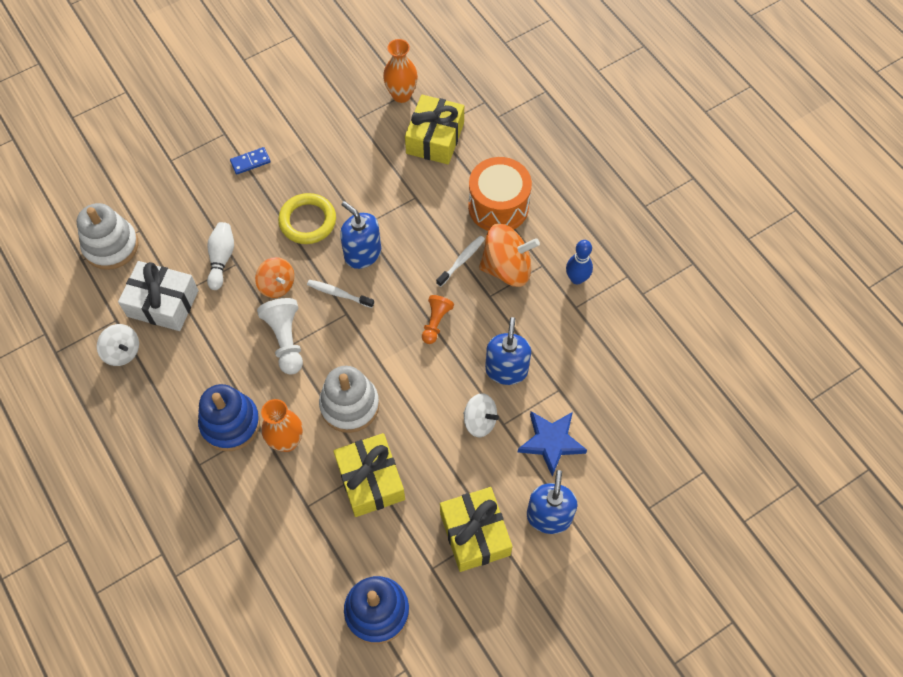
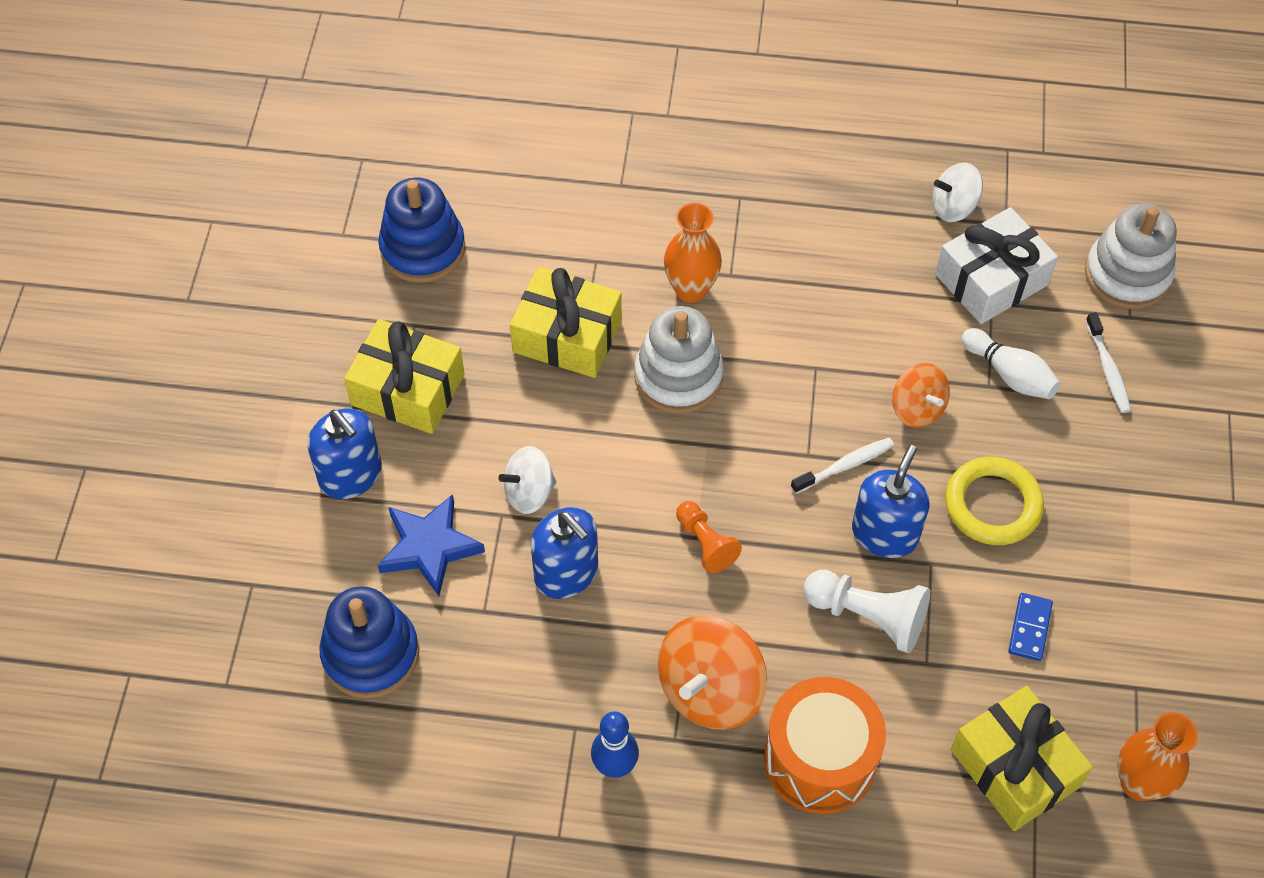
camera: 130 degrees right, 5 degrees down
(230, 423) = (764, 252): blue stacking toy -> blue stacking toy (371, 654)
(250, 162) = (1154, 501): blue domino -> blue domino (1029, 628)
(277, 285) = (917, 408): orange spinning top -> orange spinning top turned 120 degrees counterclockwise
(286, 340) = (826, 369): white pawn -> white pawn (868, 616)
(362, 253) = (885, 533): blue soap dispenser -> blue soap dispenser turned 60 degrees counterclockwise
(462, 260) = (771, 643): white toothbrush -> white toothbrush (1108, 369)

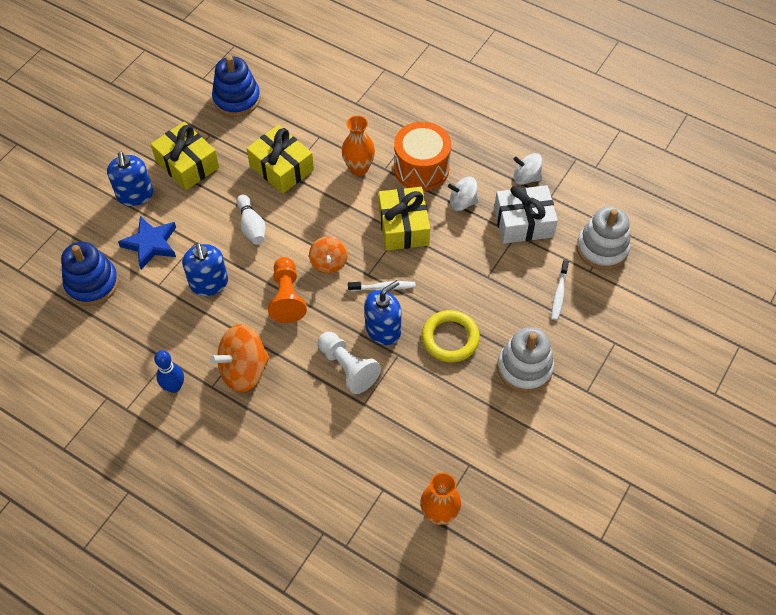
camera: 25 degrees right, 0 degrees up
(529, 492) = (215, 237): white spinning top -> white spinning top (462, 202)
(678, 376) = (325, 209): white stacking toy -> white stacking toy (524, 368)
(705, 543) = (287, 297): orange pawn -> orange pawn, size x1.53
(820, 759) = (278, 428): orange drum -> orange drum (421, 168)
(917, 408) = (440, 273): orange spinning top -> orange spinning top (329, 263)
(1009, 374) = (502, 275): white bowling pin -> white bowling pin (252, 226)
(1015, 768) = (377, 477): yellow gift -> yellow gift (403, 227)
(1029, 628) = (430, 409): blue domino -> none

